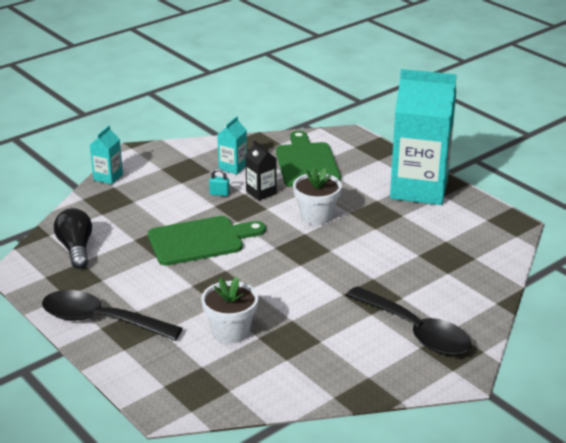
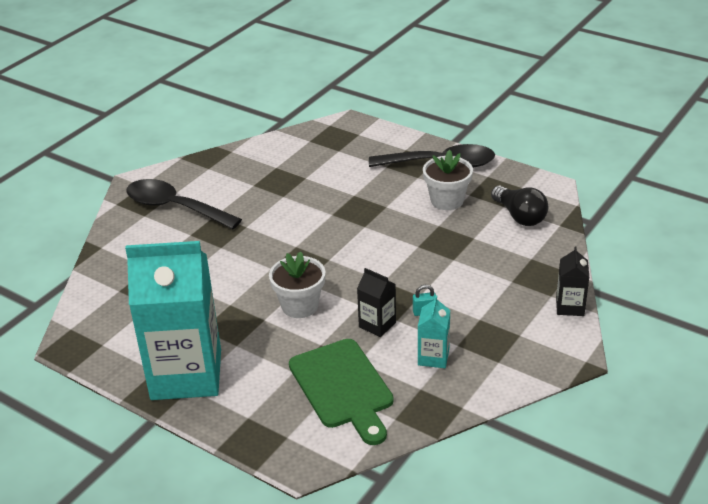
camera: 165 degrees right, 5 degrees up
(108, 177) = (570, 306): turquoise carton -> black carton
(200, 240) = (407, 250): green cutting board -> none
(231, 331) = (330, 177): white flower pot -> white flower pot (447, 200)

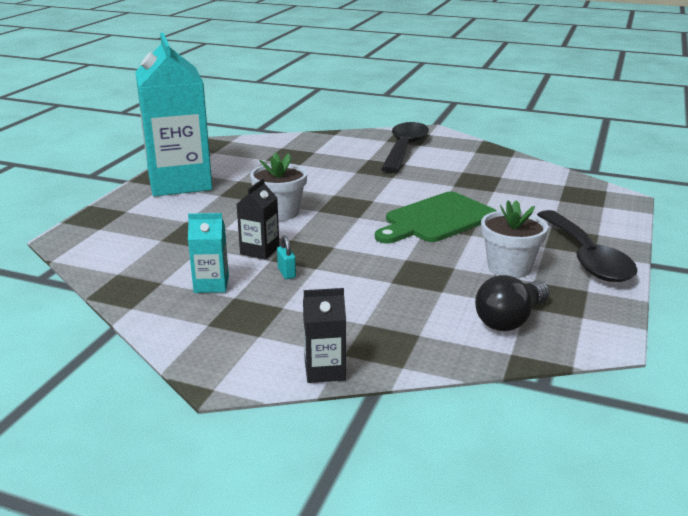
camera: 75 degrees right, 10 degrees down
(342, 387) = (163, 244): green cutting board -> green cutting board (436, 219)

